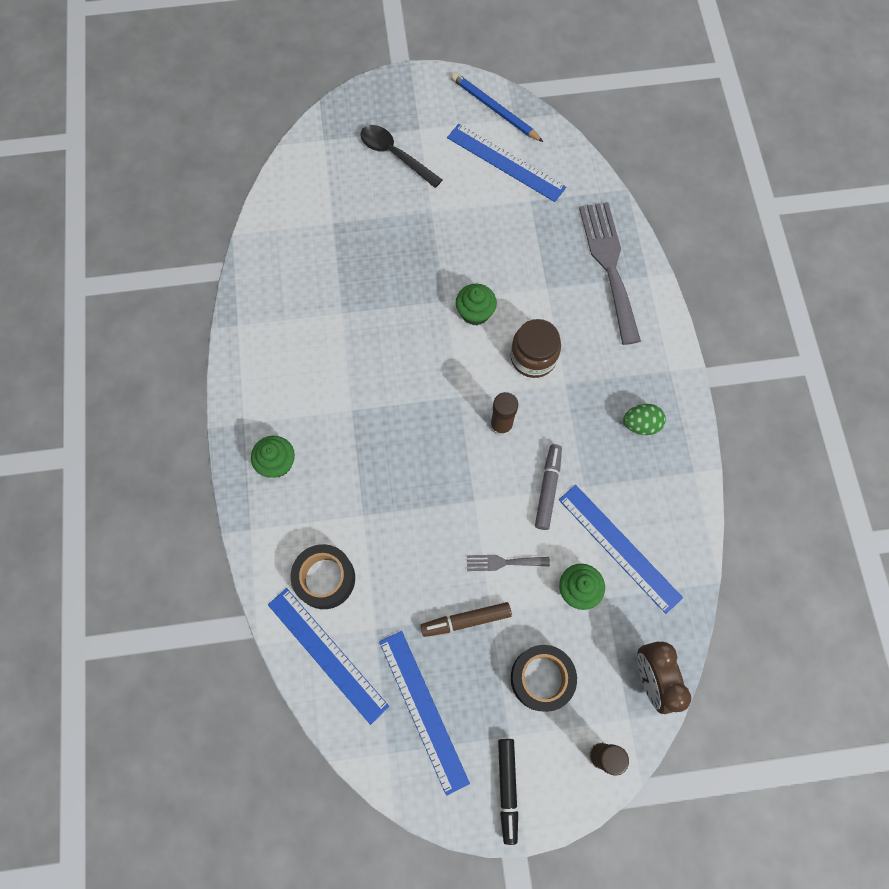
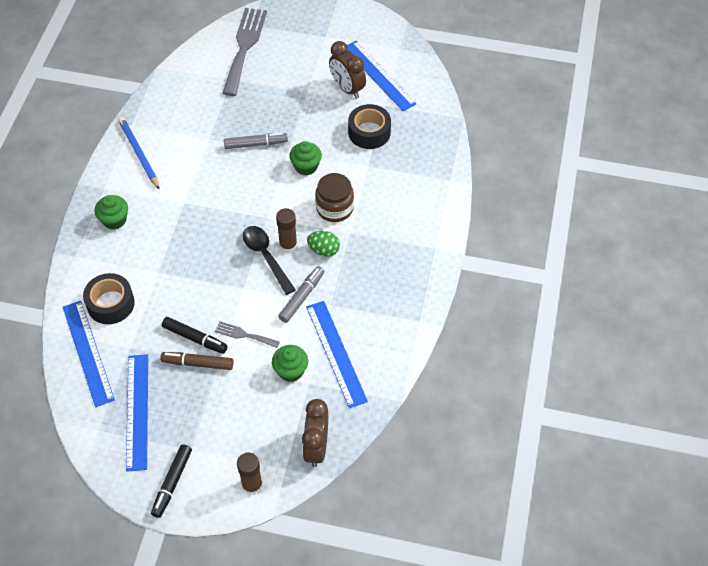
camera: 20 degrees right, 15 degrees down
(395, 155) = (298, 48): black spoon -> black spoon (266, 257)
(402, 302) = (256, 144): none -> grey marker
(447, 588) = (195, 338): none -> black marker
(477, 192) = (347, 88): none -> brown clock
(494, 109) = (388, 39): blue pencil -> blue pencil (139, 154)
(541, 678) = (234, 419): black tape -> black tape (369, 132)
(609, 265) = (423, 164): grey fork -> grey fork (244, 47)
(641, 424) = (394, 277): green egg -> green egg (324, 250)

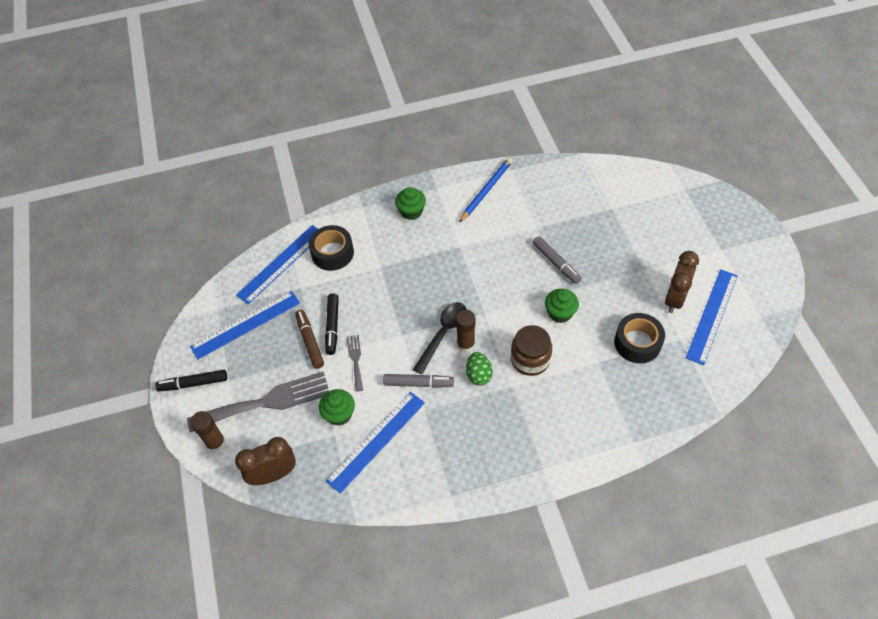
camera: 65 degrees right, 0 degrees up
(244, 47) = (655, 198): grey fork -> grey fork (266, 402)

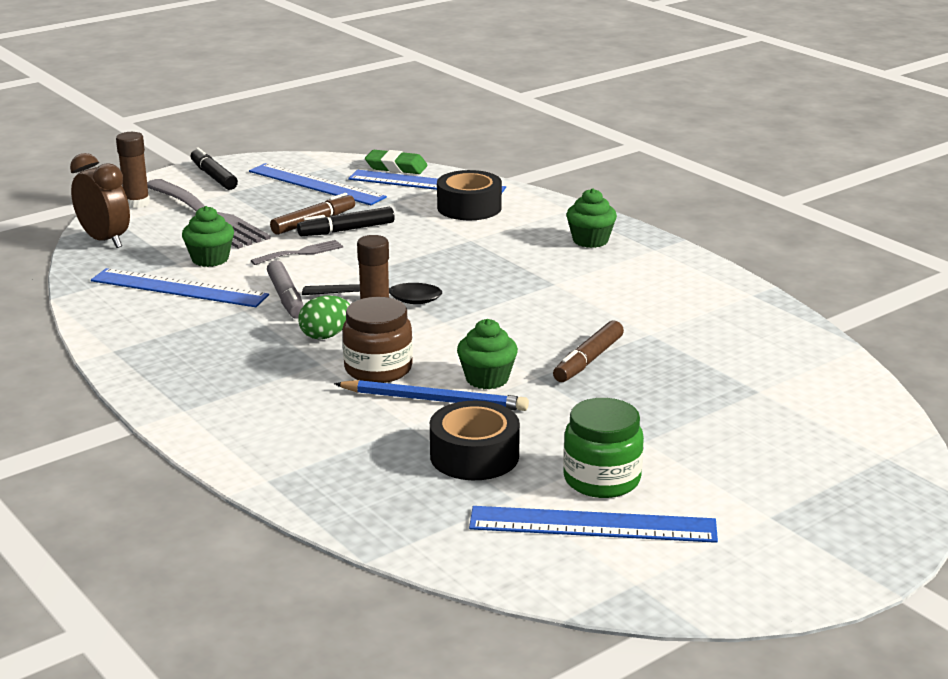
camera: 65 degrees right, 30 degrees down
(243, 272) = (396, 167): none -> green eraser
(486, 190) = (687, 283): blue pencil -> blue pencil (434, 400)
(556, 263) = (588, 360): grey marker -> brown marker
(674, 299) = (601, 479): brown clock -> green jar

